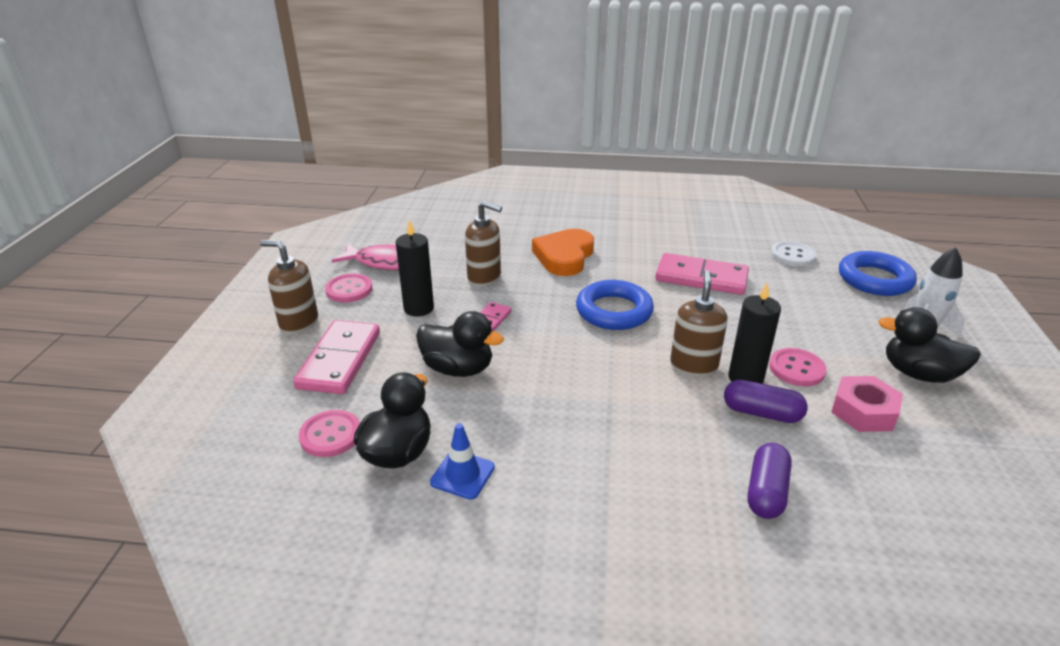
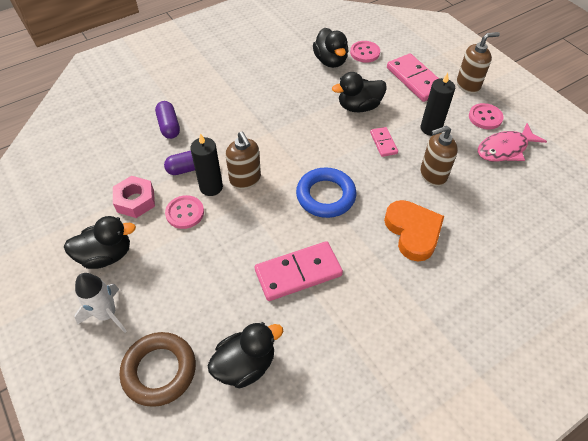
camera: 140 degrees right, 20 degrees up
(462, 475) = (296, 67): blue traffic cone -> none
(792, 255) = (245, 364): white button -> black duck
(874, 279) = (159, 371): blue ring -> brown ring

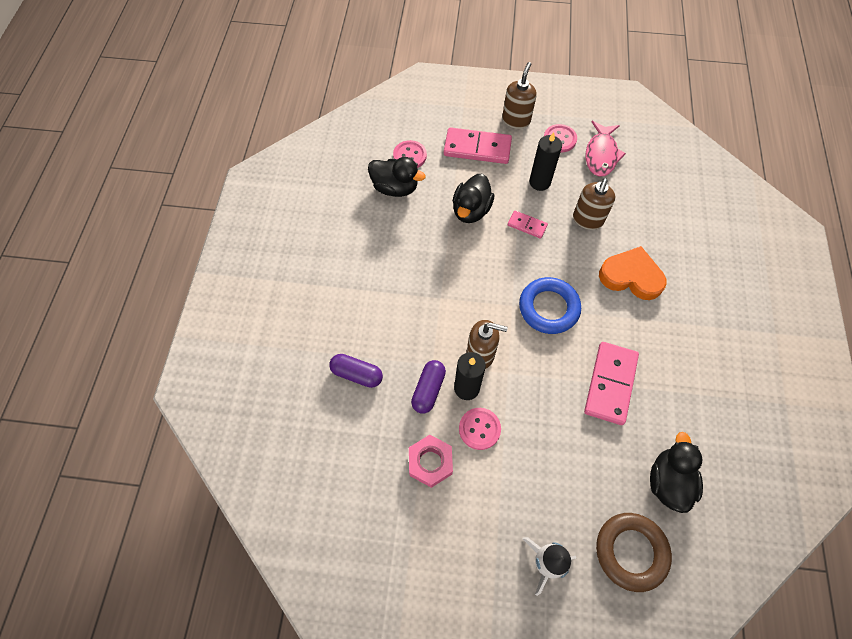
camera: 50 degrees left, 10 degrees up
(106, 255) = (476, 526): black duck -> none

